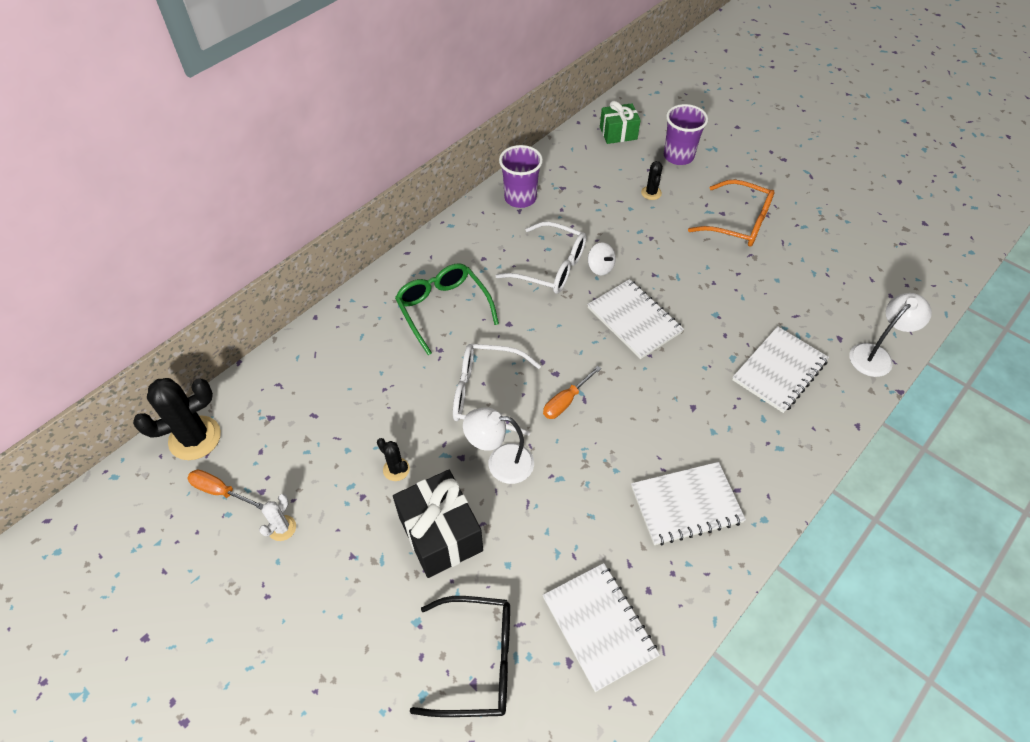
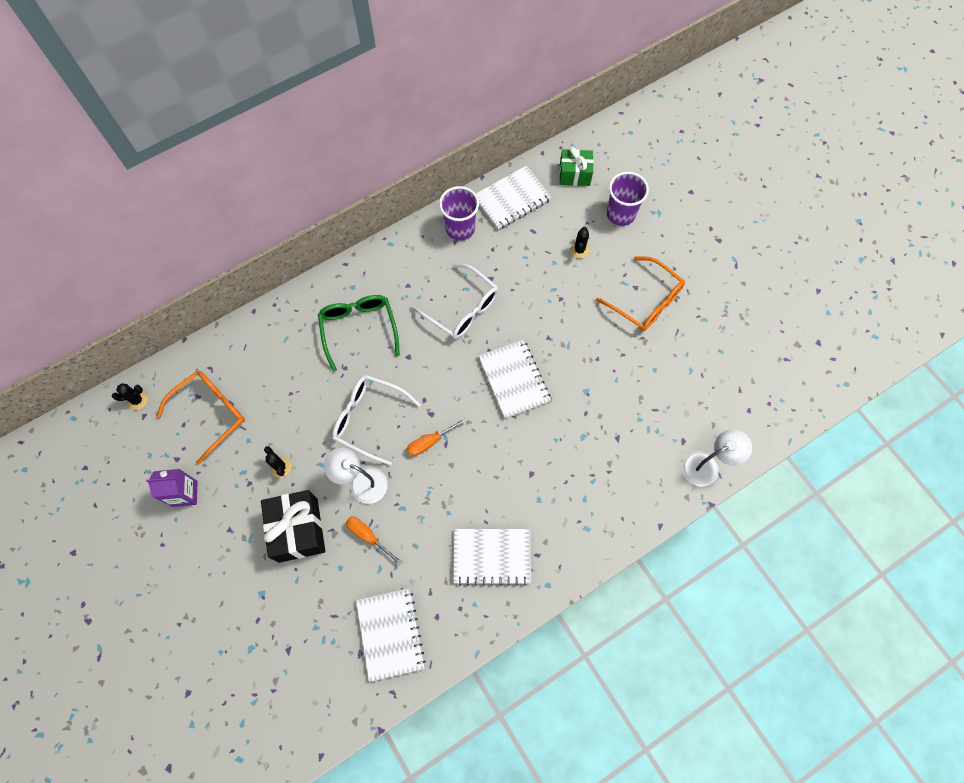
camera: 15 degrees right, 15 degrees up
(195, 438) = (137, 400): black cactus -> black cactus, size x0.51
(220, 491) = (146, 451): orange screwdriver -> orange screwdriver (368, 536)
(282, 528) = (184, 493): white cactus -> purple carton
(292, 431) = (211, 413): none -> orange glasses
(477, 661) = (295, 635): black glasses -> none
(600, 267) = (504, 319): white spinning top -> none
(779, 370) = (617, 459): white notebook -> white notebook (512, 199)

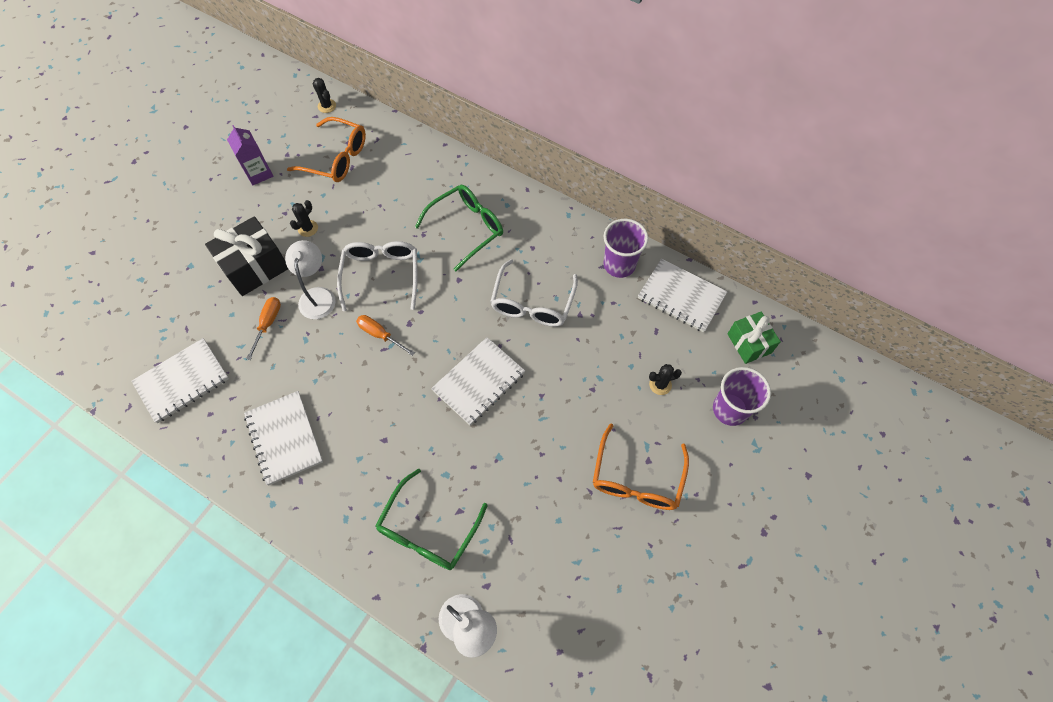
camera: 65 degrees right, 5 degrees down
(623, 467) = (428, 530): none -> green glasses

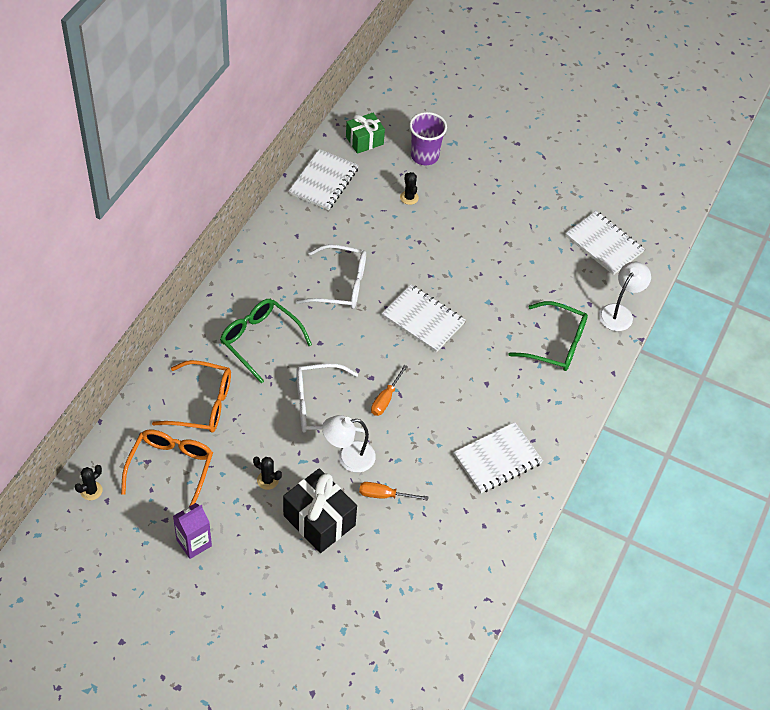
camera: 100 degrees left, 10 degrees down
(182, 381) = (455, 557): white notebook -> white notebook (604, 244)
(619, 265) = (294, 223): purple cup -> none
(636, 478) = (490, 214): orange glasses -> orange glasses (202, 404)

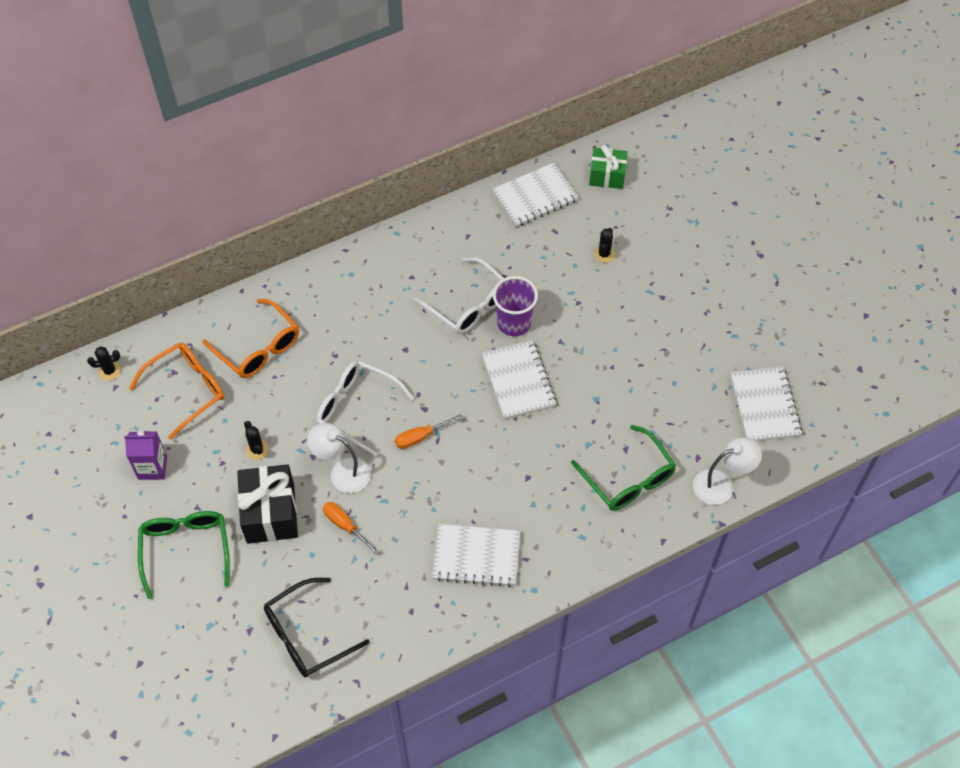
camera: 40 degrees right, 5 degrees up
(259, 340) = (354, 317): green glasses -> green glasses (186, 549)
(423, 590) = (306, 635): none -> black glasses
(424, 156) = (654, 220): purple cup -> purple cup (514, 323)

